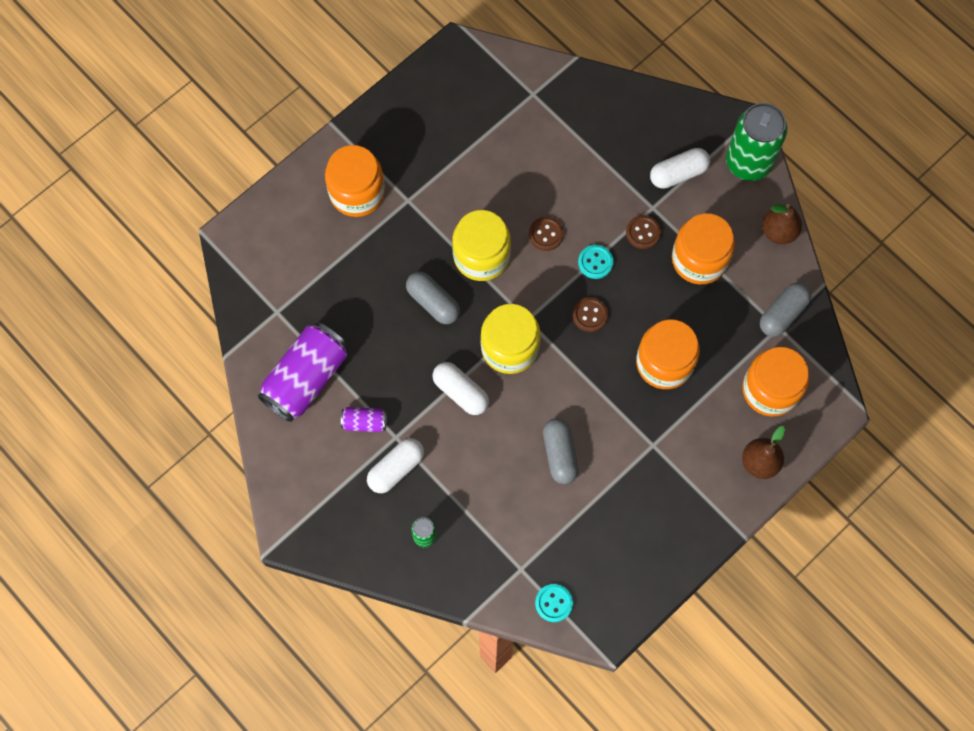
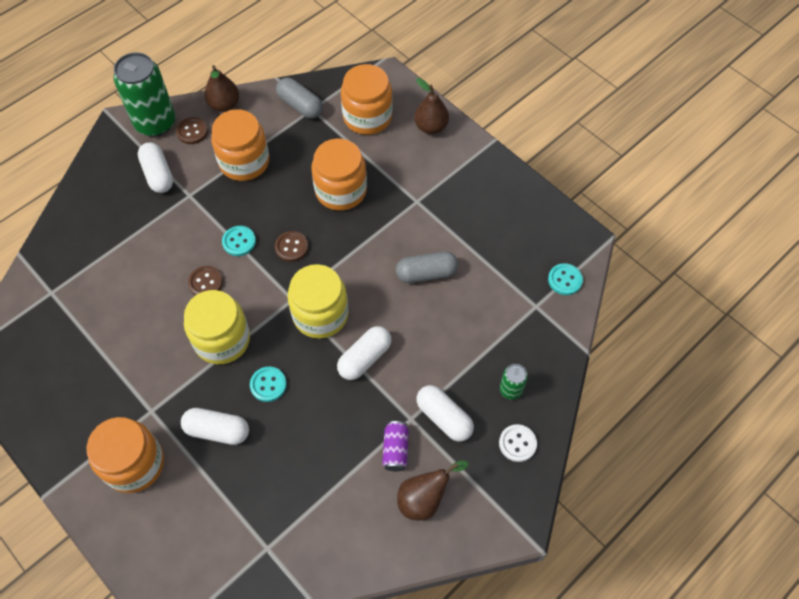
camera: 90 degrees left, 10 degrees down
(306, 379) = (346, 512): purple can -> none
(316, 449) = (424, 499): none -> brown pear
(368, 539) = (517, 443): none -> white button
(387, 260) = (217, 430): none -> white capsule
(433, 302) = (268, 385): grey capsule -> turquoise button
(643, 233) = (213, 203): brown button -> brown button (192, 131)

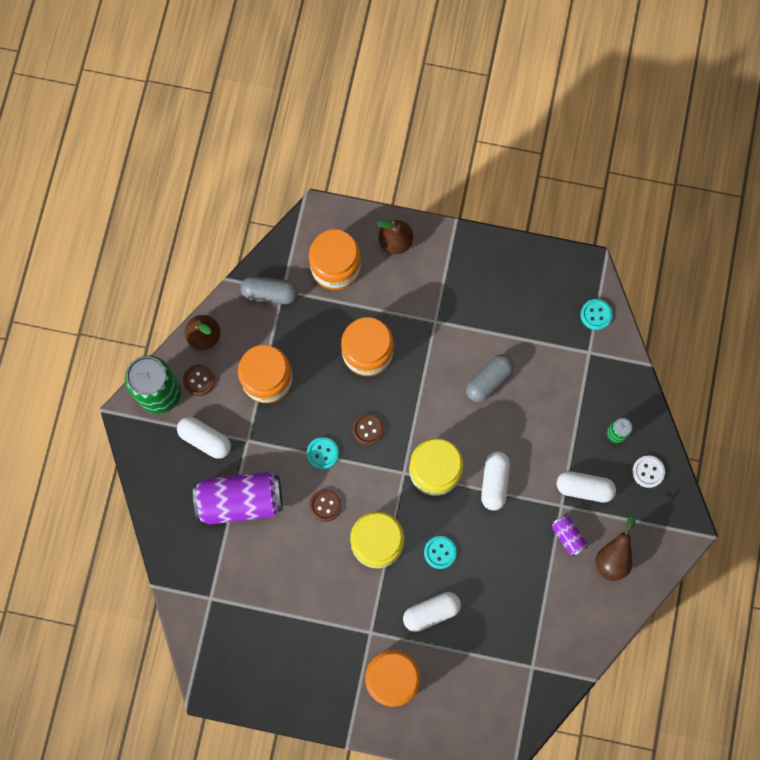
camera: 35 degrees left, 15 degrees up
(143, 235) = (240, 501): none -> purple can

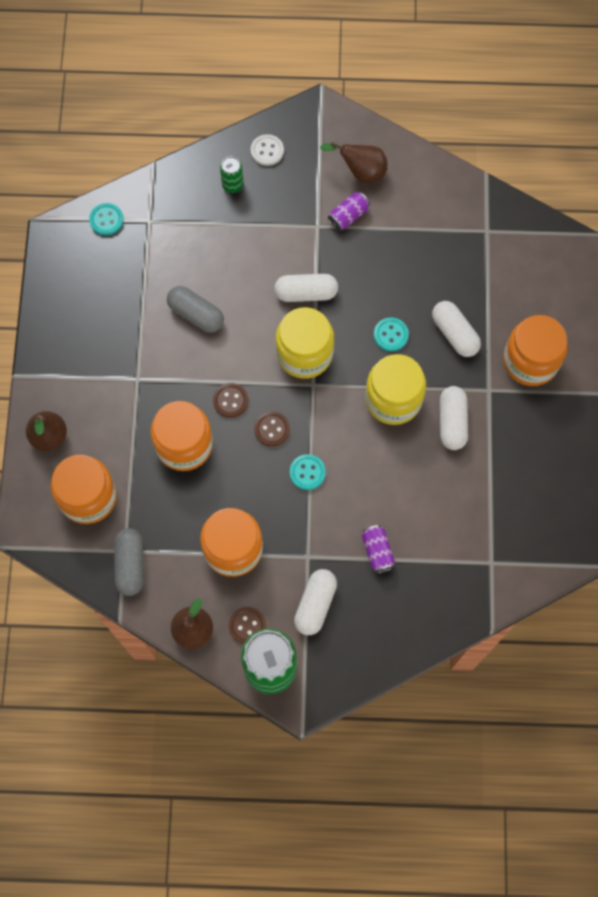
camera: 100 degrees left, 5 degrees down
(240, 501) = (377, 551): purple can -> purple can, size x0.46
(325, 505) = (364, 459): brown button -> brown button (230, 401)
(584, 488) = (295, 207): white capsule -> white capsule (452, 422)

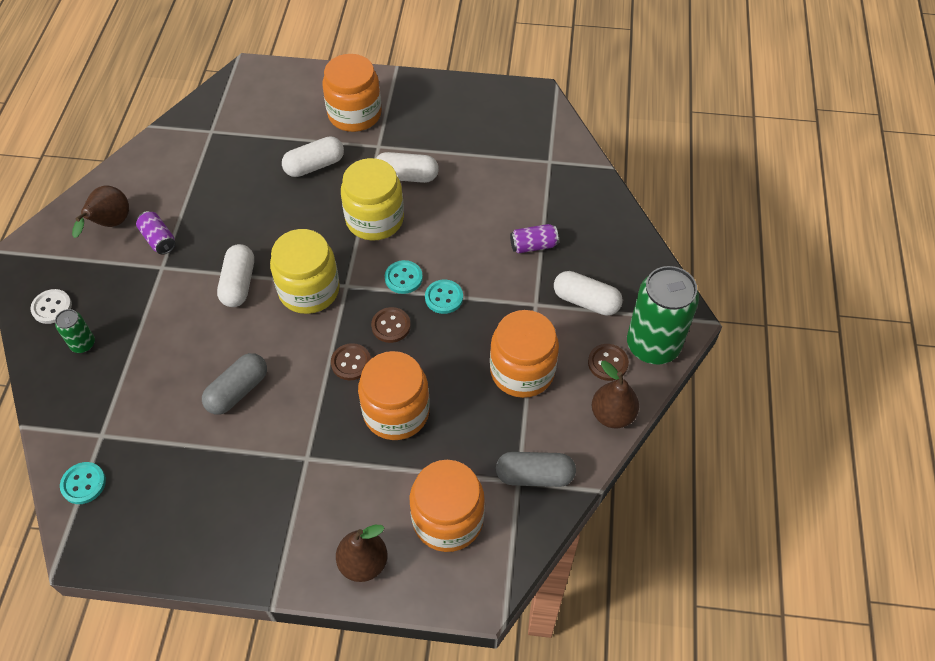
camera: 85 degrees left, 15 degrees down
(391, 335) = (304, 215): turquoise button -> turquoise button (403, 278)

